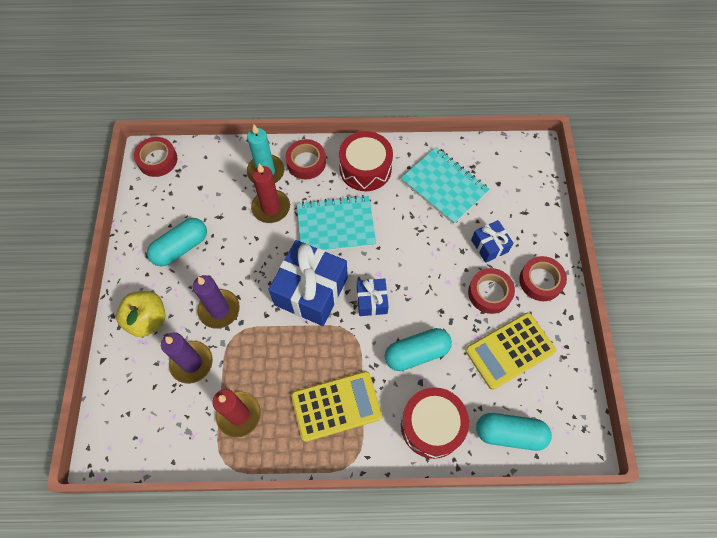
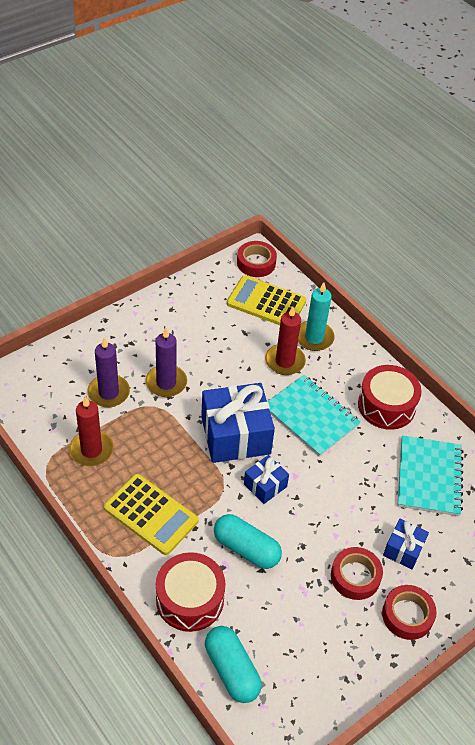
camera: 50 degrees right, 15 degrees down
(148, 320) = (120, 343): yellow apple -> none
(181, 247) = (196, 325): turquoise capsule -> none
(306, 162) = (350, 359): red tape -> none
(509, 350) = (312, 626): yellow calculator -> yellow calculator (266, 302)

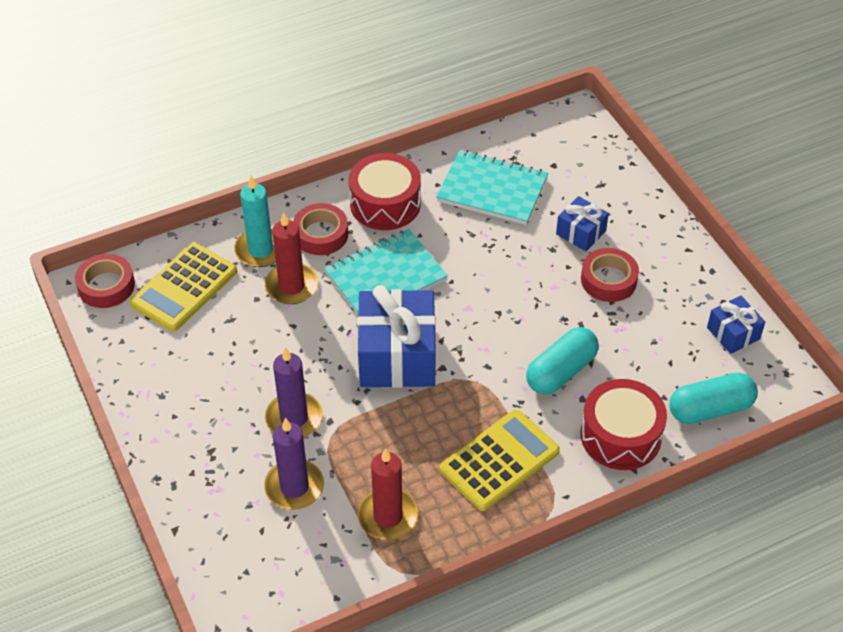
camera: 75 degrees left, 0 degrees up
(265, 485) = (477, 339): blue gift -> blue gift (733, 333)
(407, 615) = (658, 247): red tape -> red tape (321, 234)

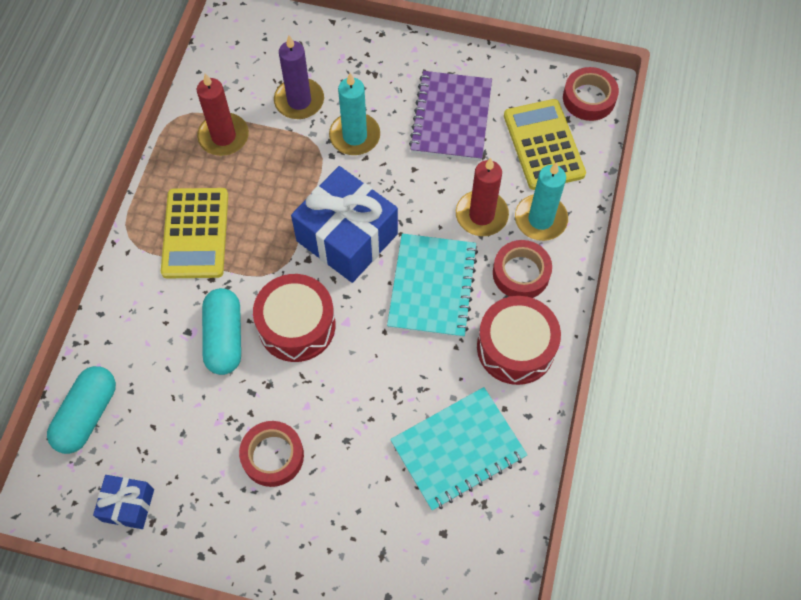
camera: 130 degrees right, 15 degrees up
(211, 364) = (451, 118): none -> purple notebook
(294, 418) = (354, 136): purple candle -> turquoise candle
(581, 233) = (343, 481): blue gift -> none
(620, 436) = (132, 329): red drum -> red drum (296, 325)

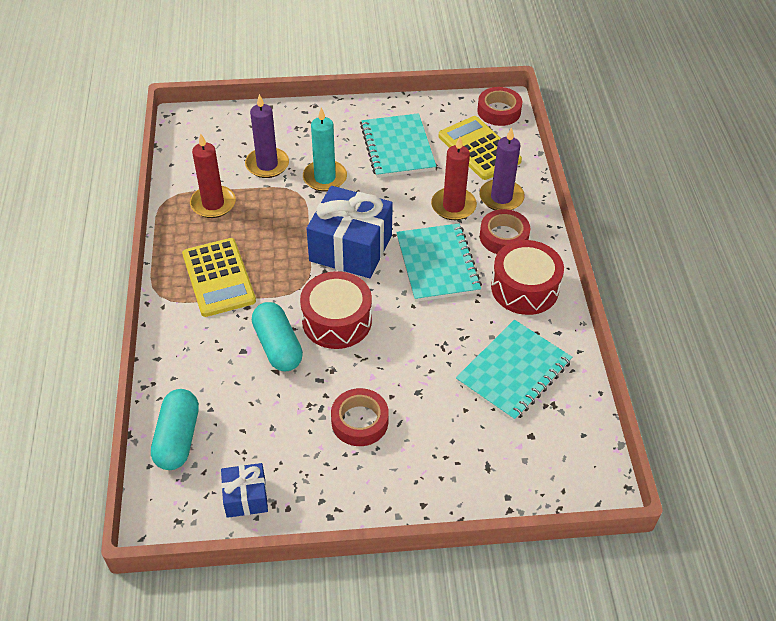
camera: 20 degrees left, 15 degrees down
(451, 118) = (397, 148): purple notebook -> turquoise notebook
(540, 219) = (501, 197): turquoise candle -> purple candle

